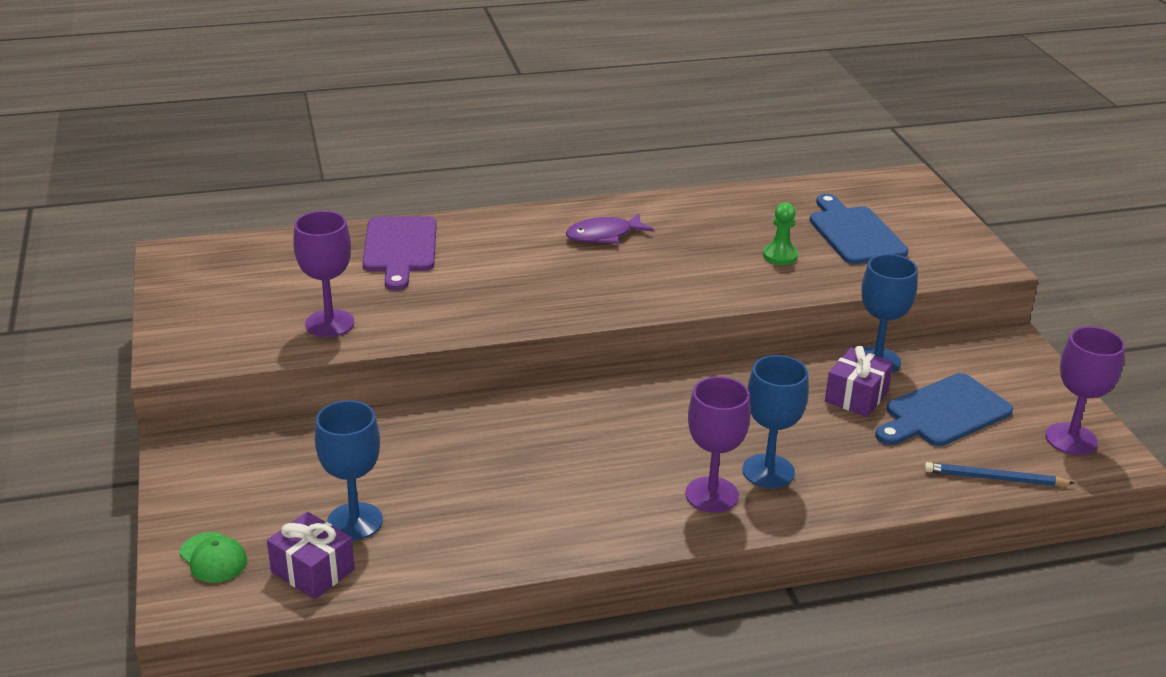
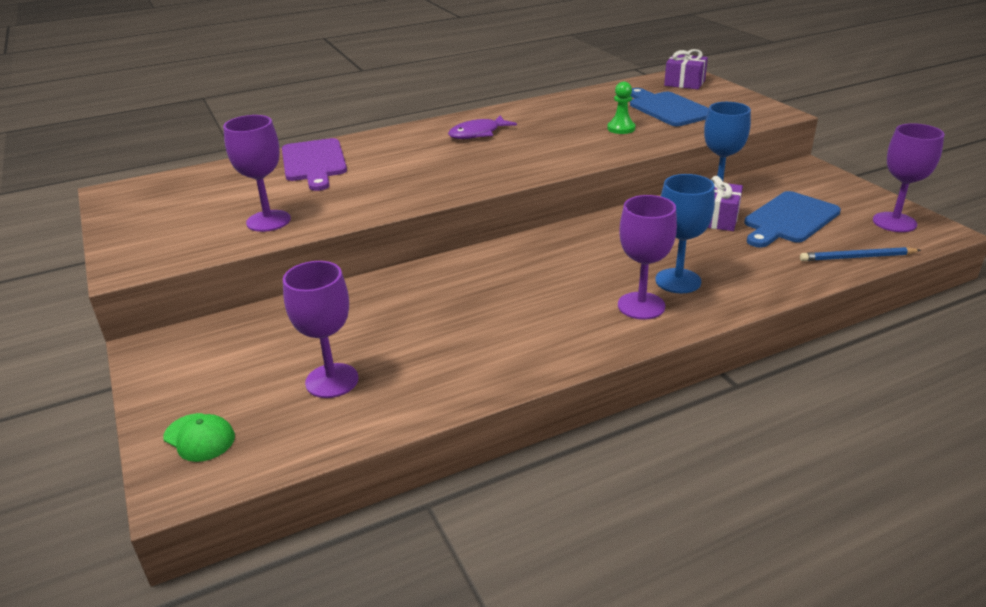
camera: 10 degrees left, 0 degrees up
(312, 571) = (303, 431): purple gift -> purple gift (684, 83)
(355, 521) = (332, 381): blue goblet -> purple goblet

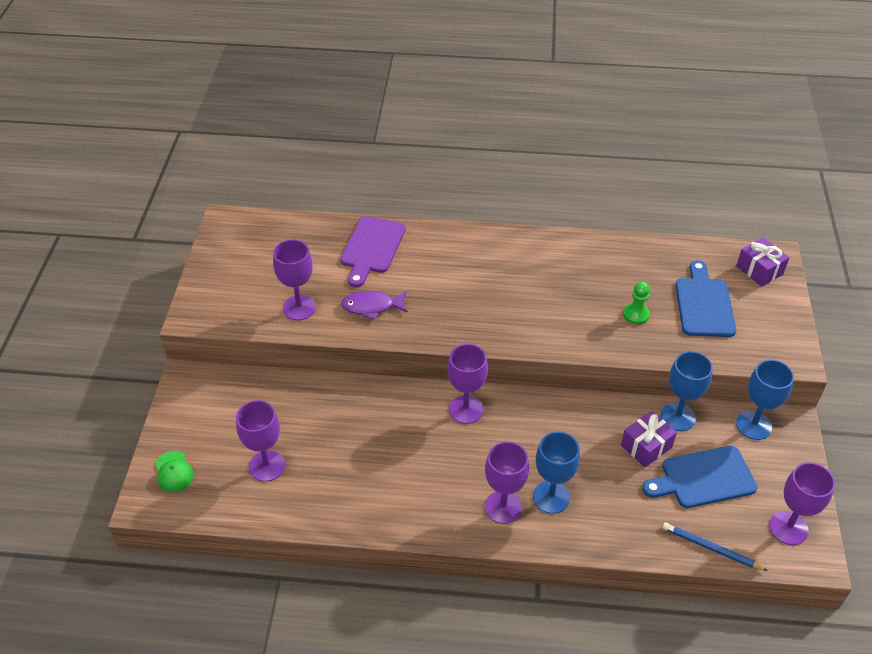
camera: 30 degrees right, 15 degrees up
(478, 134) = (516, 266): purple fish -> purple fish (371, 306)
(521, 255) = (466, 409): none -> purple goblet
(782, 178) = (753, 425): none -> blue goblet

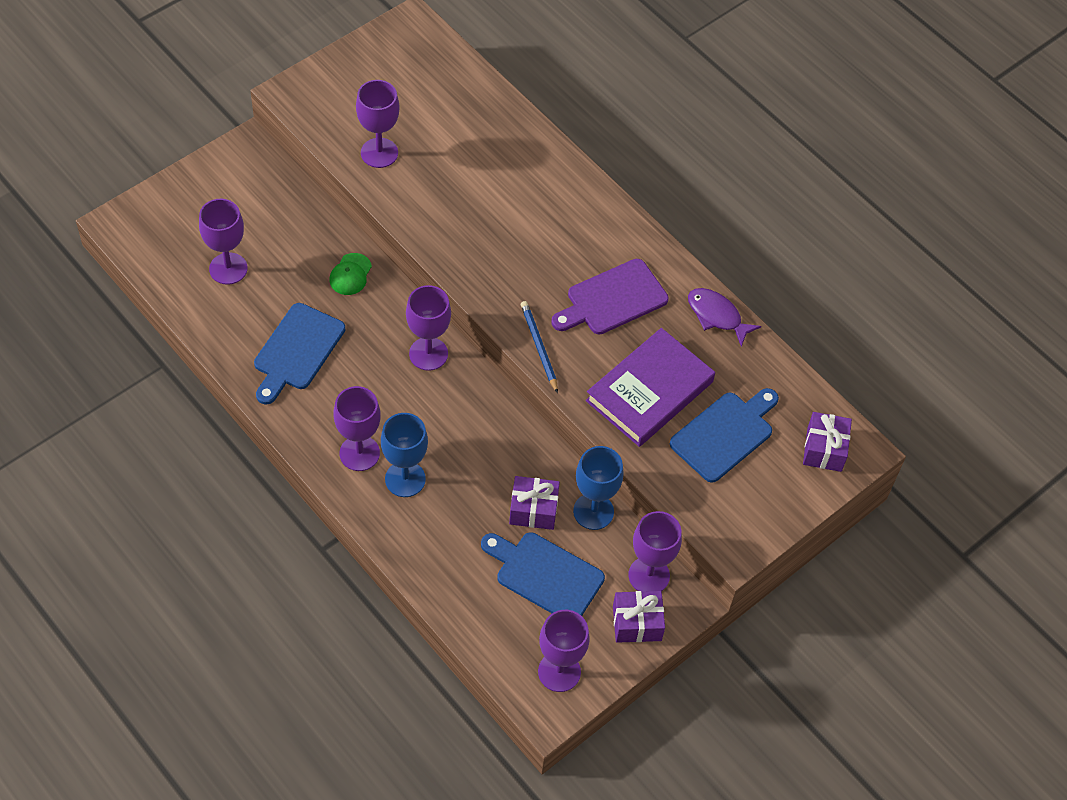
camera: 40 degrees right, 10 degrees up
(174, 472) = (160, 216): green cap -> green cap (350, 274)
(371, 306) = (437, 199): purple fish -> purple fish (717, 316)
(372, 248) = (502, 145): purple cutting board -> purple cutting board (613, 299)
(380, 478) = (297, 351): none -> blue cutting board
(636, 314) = (649, 391): green pawn -> purple book
(711, 548) = (476, 627): blue pencil -> blue pencil (539, 347)
(753, 425) = (649, 575): blue goblet -> purple goblet
(785, 458) = (637, 623): none -> purple gift

